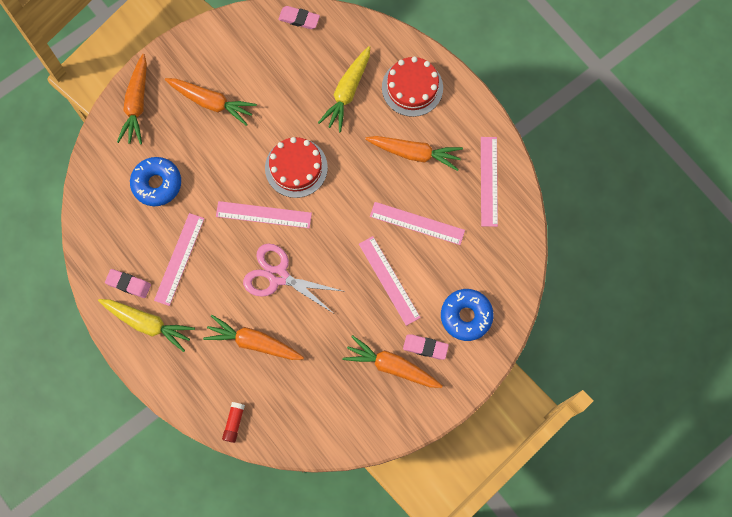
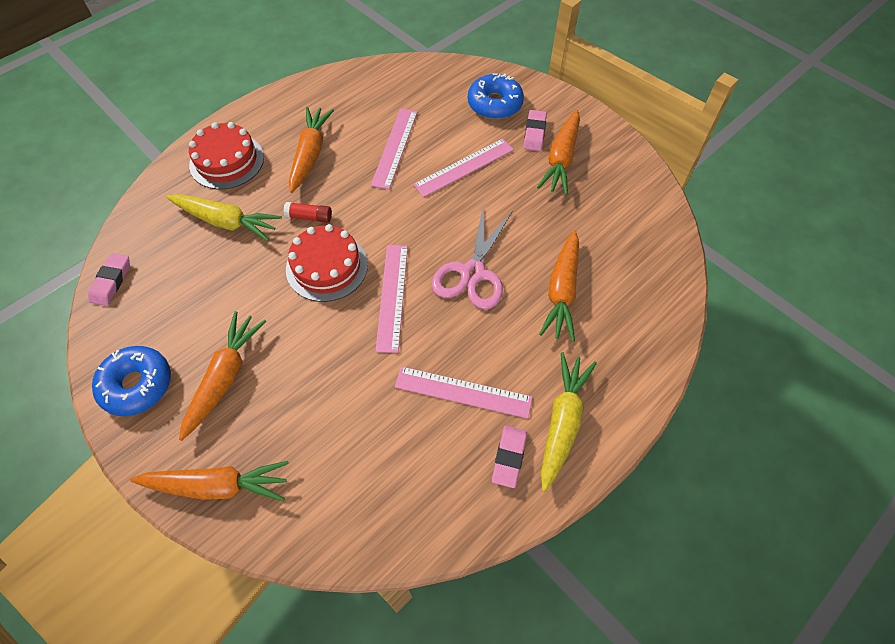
camera: 95 degrees left, 15 degrees down
(157, 184) = (351, 437): blue donut -> blue donut (137, 385)
(234, 423) = (668, 302): red glue stick -> red glue stick (309, 217)
(489, 181) = (344, 93): pink ruler -> none

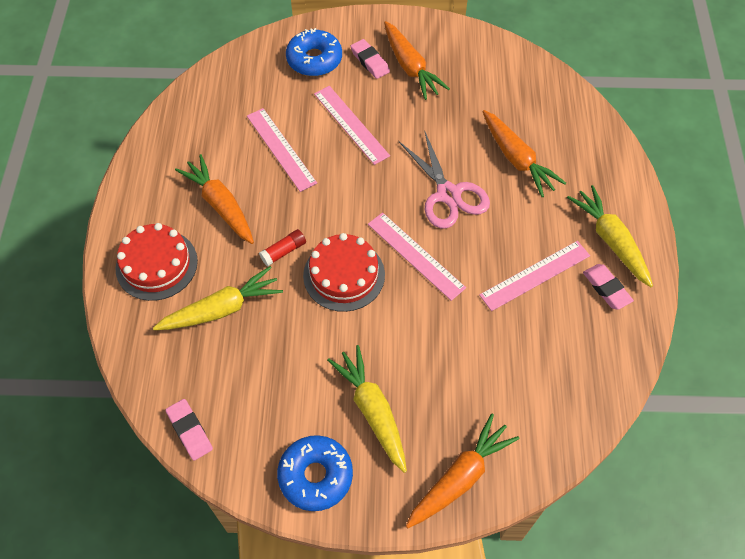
camera: 45 degrees left, 0 degrees up
(225, 377) = (372, 410): orange carrot -> yellow carrot
(464, 167) = (351, 124): pink ruler -> pink ruler turned 45 degrees counterclockwise

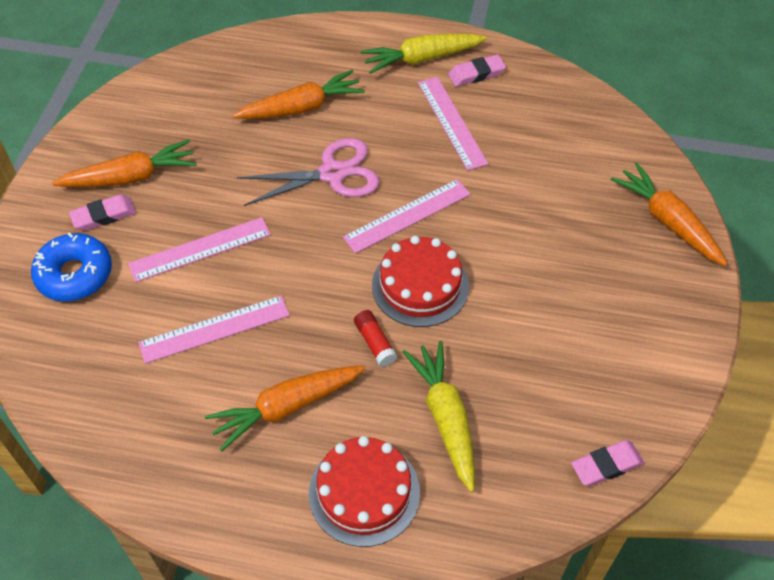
camera: 80 degrees left, 5 degrees down
(315, 476) = (664, 343): blue donut -> none
(372, 410) = (593, 282): yellow carrot -> none

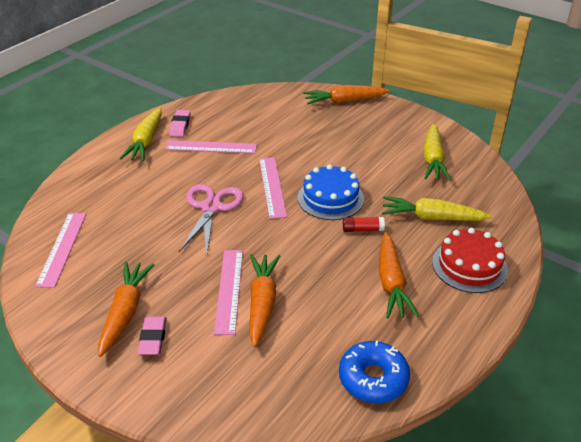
camera: 65 degrees left, 15 degrees down
(75, 274) = (201, 371): blue donut -> blue donut (373, 378)
(214, 329) = (306, 301): pink ruler -> pink ruler (62, 248)
(301, 108) = (138, 204): orange carrot -> orange carrot (262, 303)
(420, 285) = (330, 198): red cake -> blue cake
(591, 381) = (433, 159): none -> yellow carrot
(606, 465) = (487, 172): pink eraser -> none

